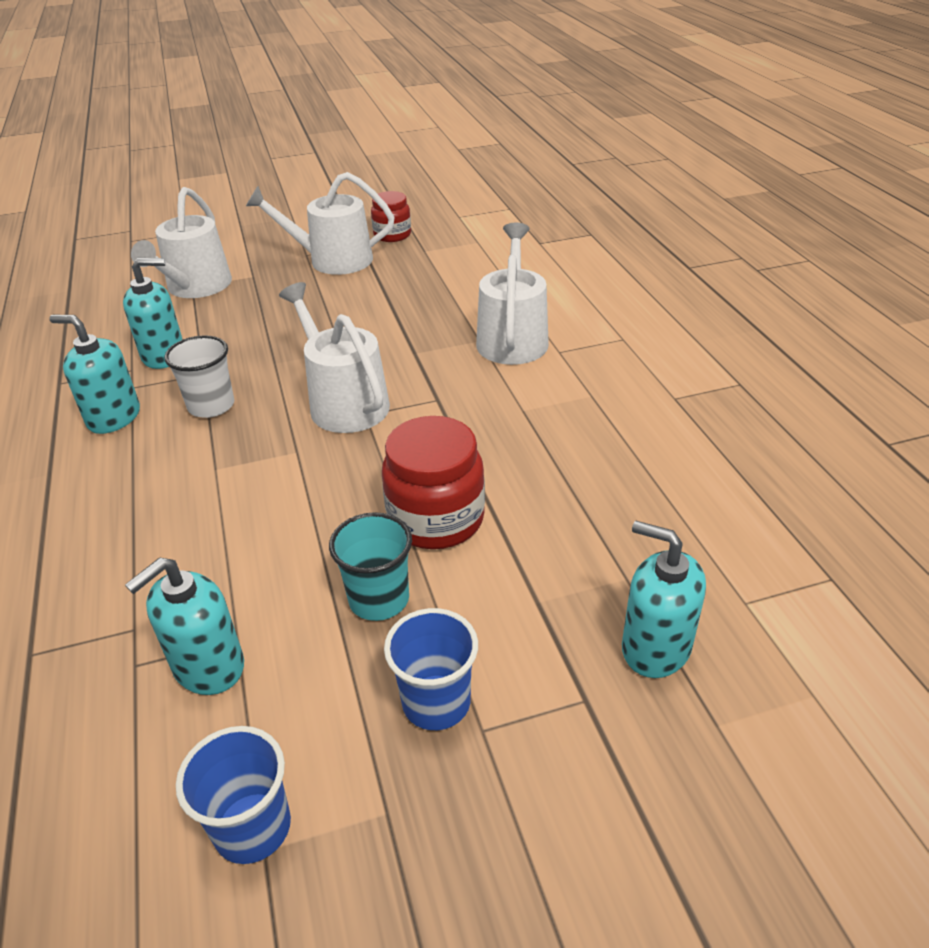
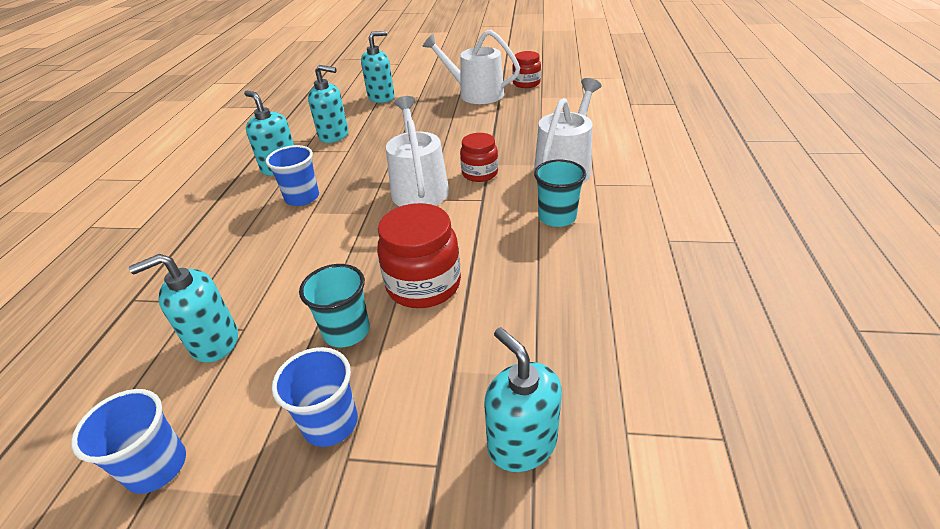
camera: 25 degrees right, 0 degrees up
(185, 452) = (302, 198): none -> blue cup
(195, 287) = (381, 97): white watering can -> turquoise soap dispenser
(211, 406) = (338, 172): white cup -> none
(412, 367) = (480, 173): none -> red jar
(540, 400) = (557, 217): none -> turquoise cup

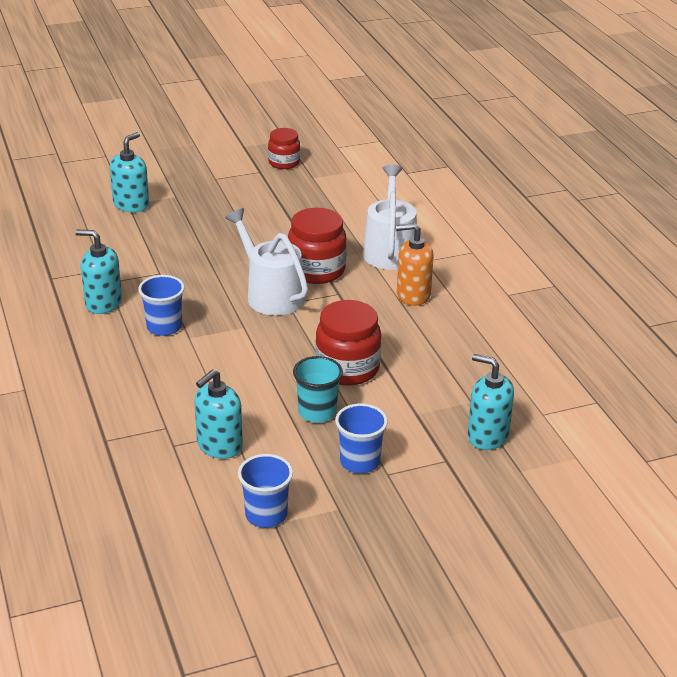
camera: 30 degrees left, 5 degrees down
(334, 135) = (125, 259): turquoise soap dispenser -> none
(476, 94) = (239, 184): white watering can -> none
(480, 173) = (316, 270): red jar -> red jar, size x1.59
(557, 217) = (413, 295): turquoise cup -> orange soap dispenser

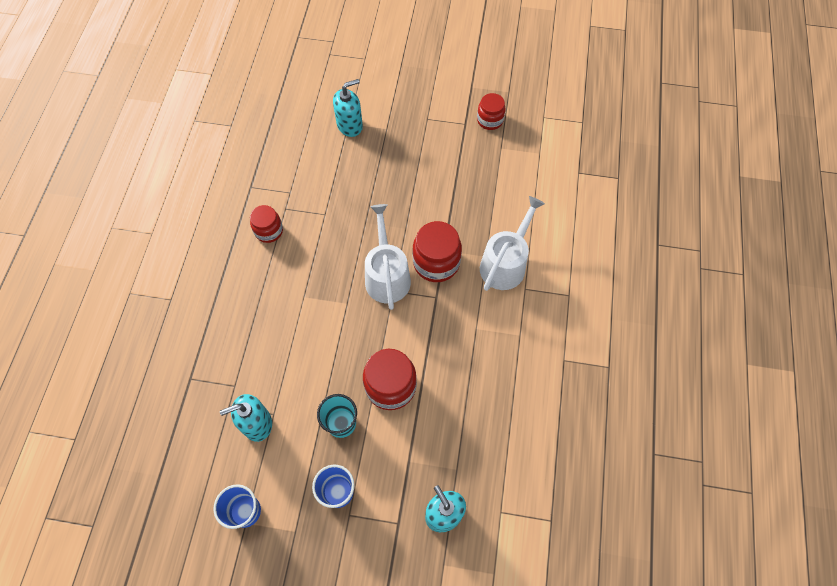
camera: 30 degrees right, 30 degrees up
(103, 303) = (269, 231): turquoise soap dispenser -> red jar
(164, 327) = (293, 277): blue cup -> none
(413, 295) = (490, 325): orange soap dispenser -> none

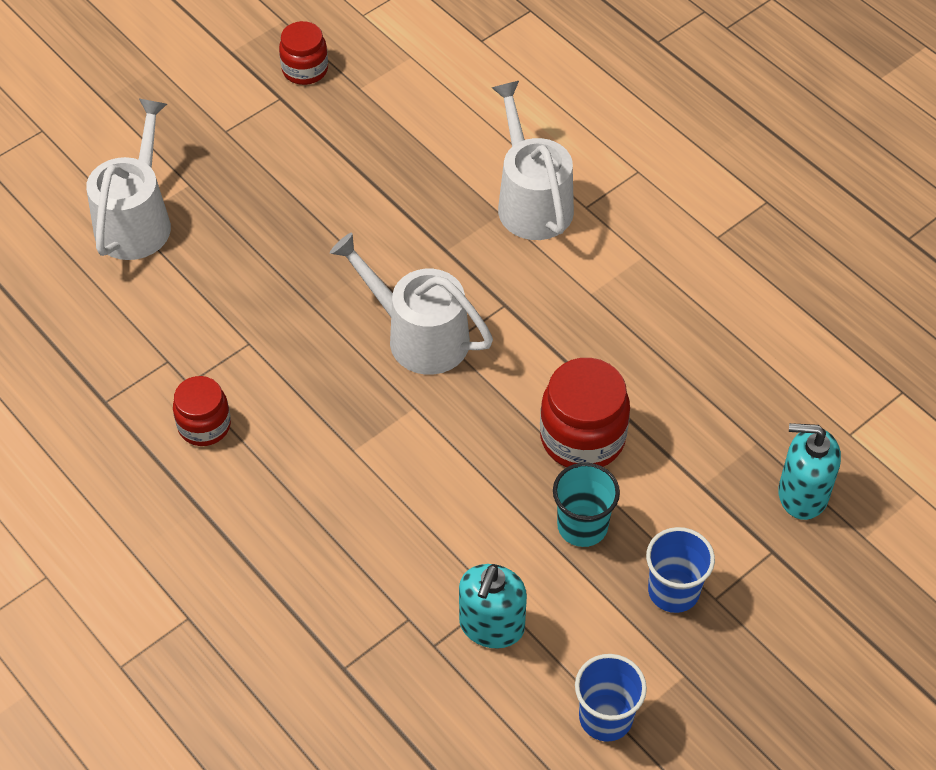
camera: 50 degrees left, 10 degrees down
(350, 125) = (136, 221): turquoise soap dispenser -> white watering can
(436, 262) = (455, 270): red jar -> none

